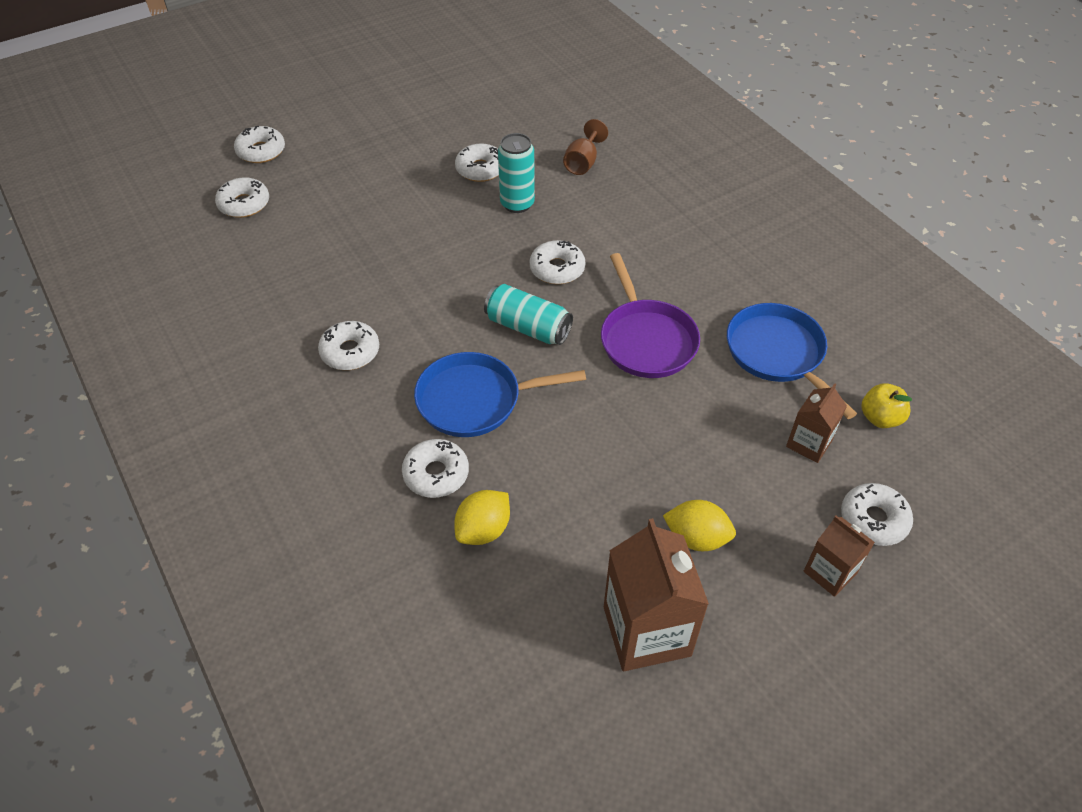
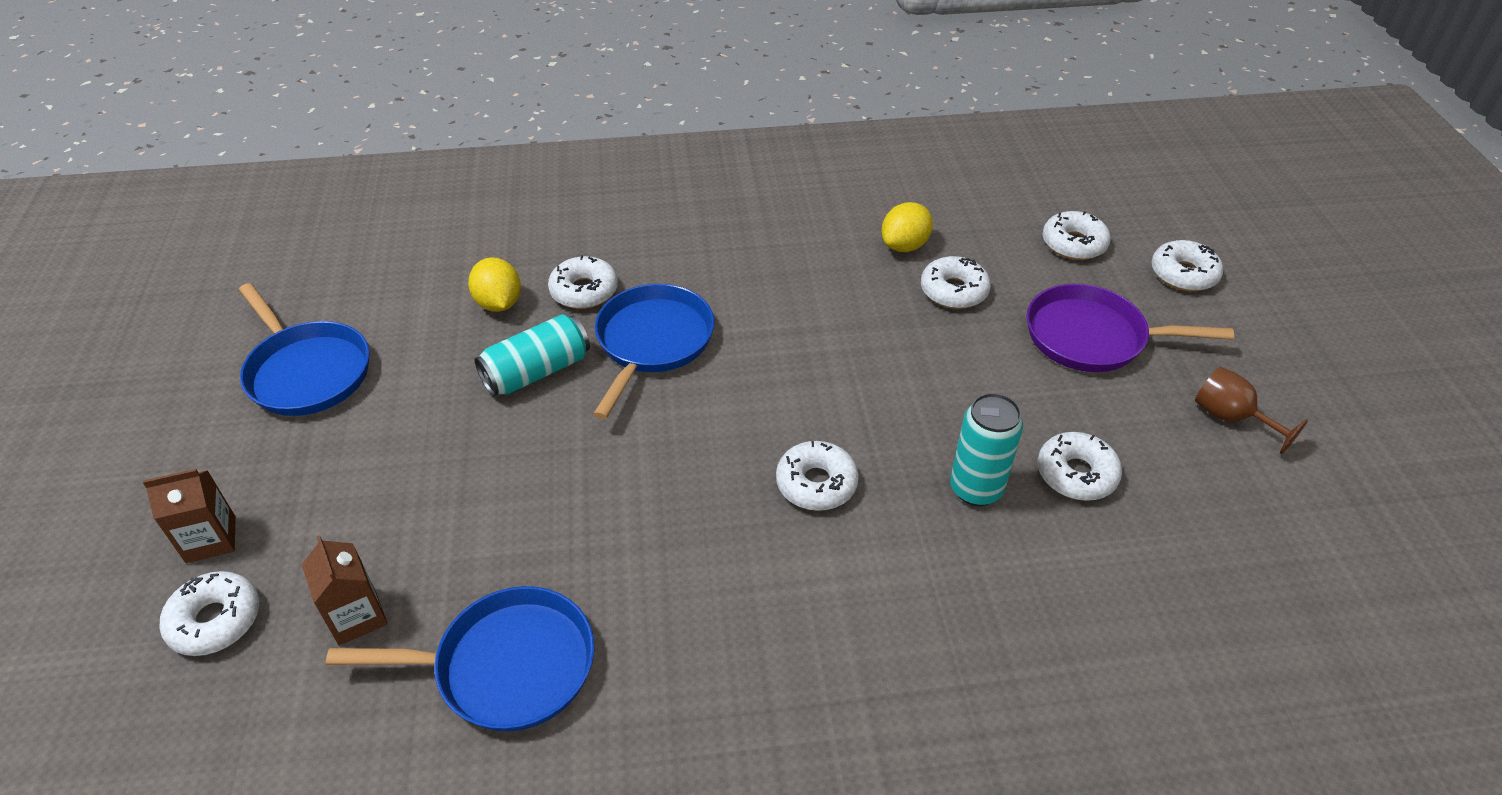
camera: 115 degrees right, 5 degrees down
(350, 352) = (782, 272): white donut -> white donut (953, 291)
(528, 327) = (729, 418): turquoise can -> turquoise can (537, 372)
(583, 163) = (1052, 611): brown goblet -> brown goblet (1230, 418)
(646, 340) = (633, 525): purple pan -> purple pan (1092, 337)
(646, 631) = (307, 371): brown carton -> blue pan
(696, 538) = (351, 447): yellow lemon -> yellow lemon (904, 246)
(880, 418) = (316, 729): yellow apple -> none

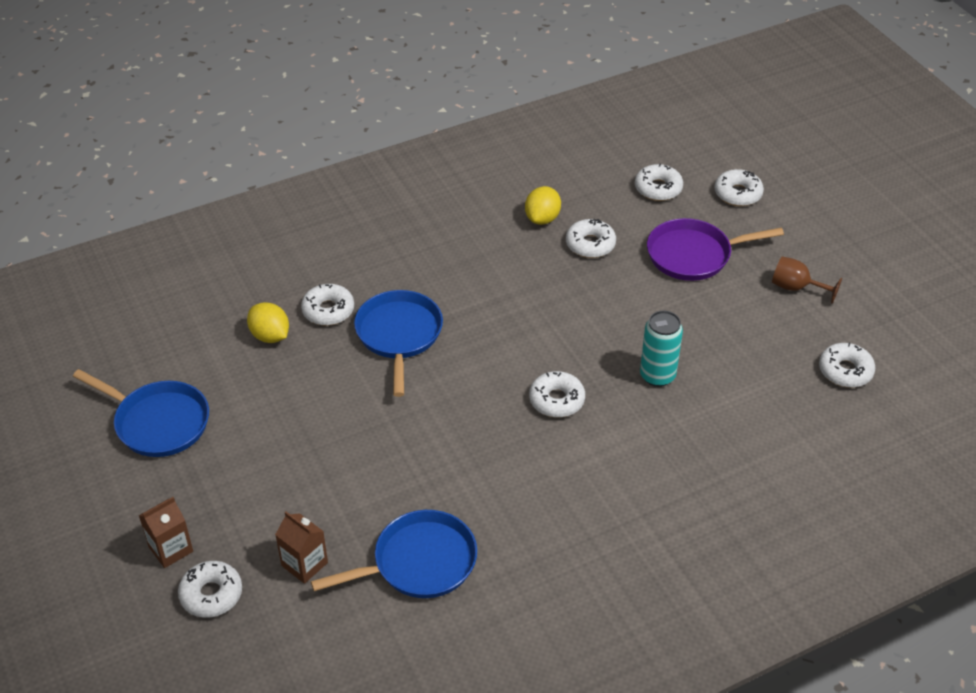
camera: 20 degrees left, 0 degrees up
(537, 372) = (328, 377): turquoise can -> none
(1076, 474) = (715, 349): white donut -> white donut (845, 371)

